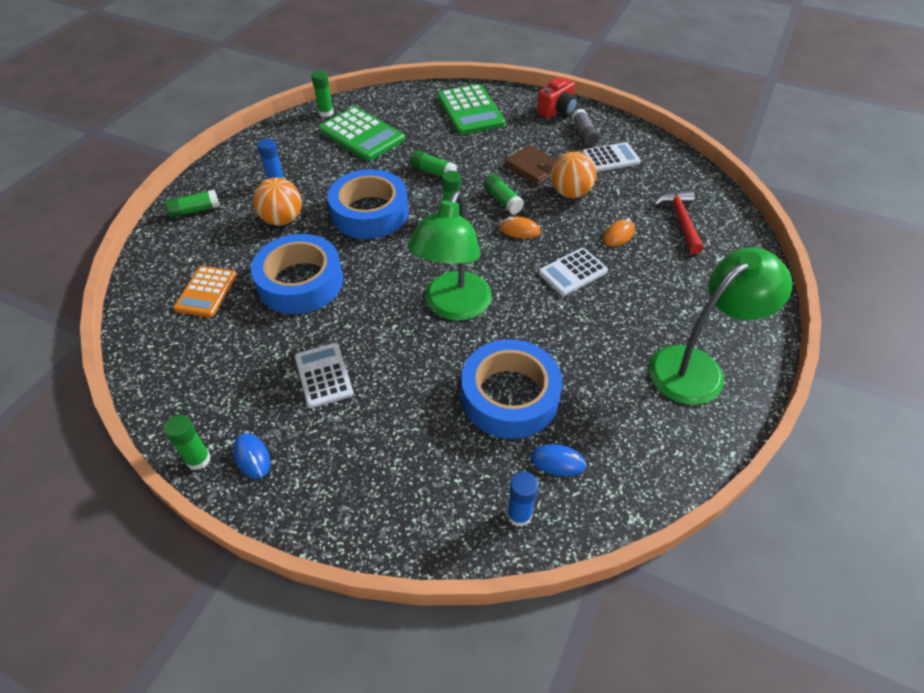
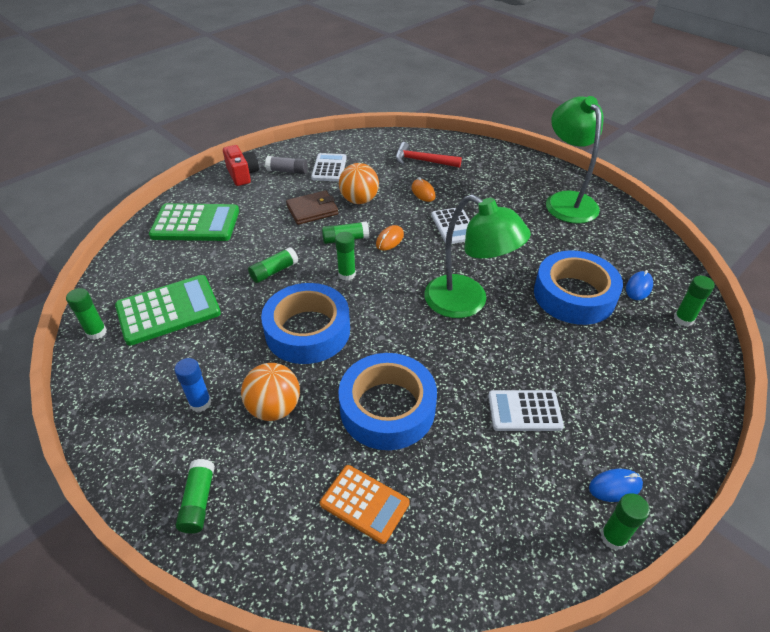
camera: 70 degrees left, 5 degrees down
(519, 515) = (683, 319): blue glue stick -> green glue stick

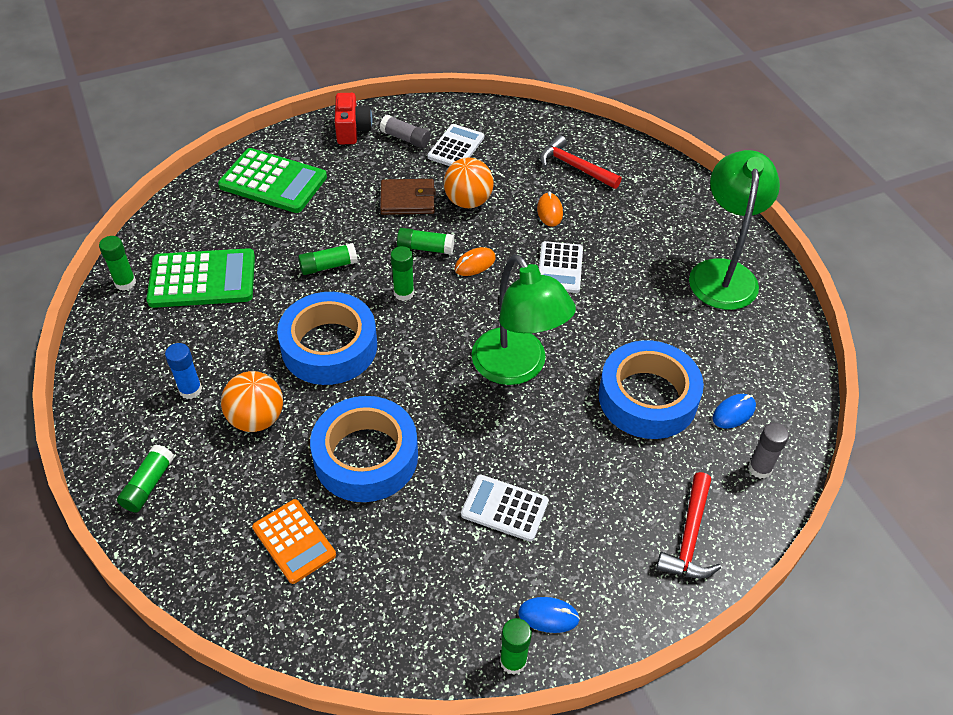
camera: 20 degrees right, 5 degrees up
(673, 384) = (689, 537): none -> red hammer
(683, 319) = (759, 468): green glue stick -> grey glue stick

